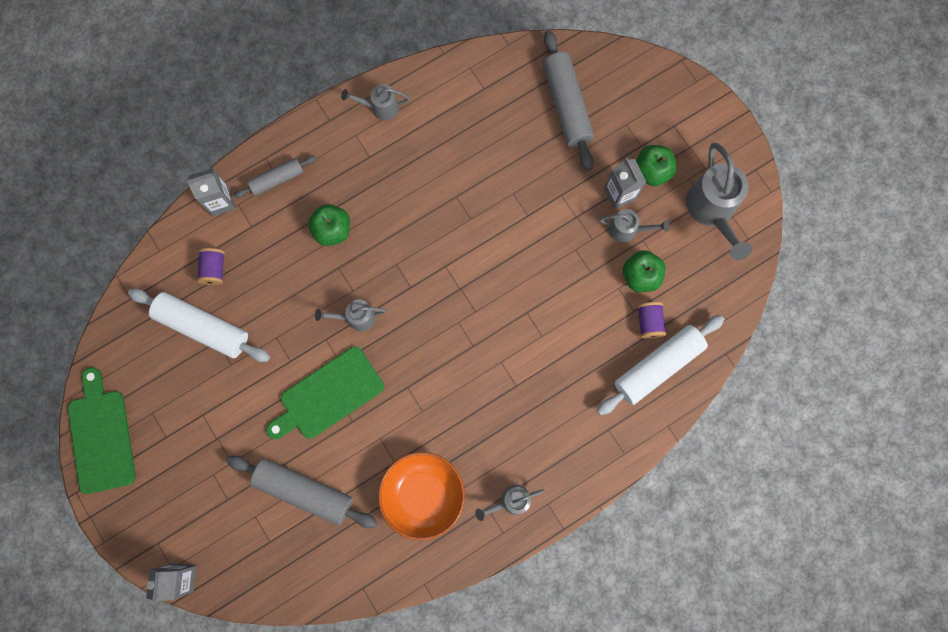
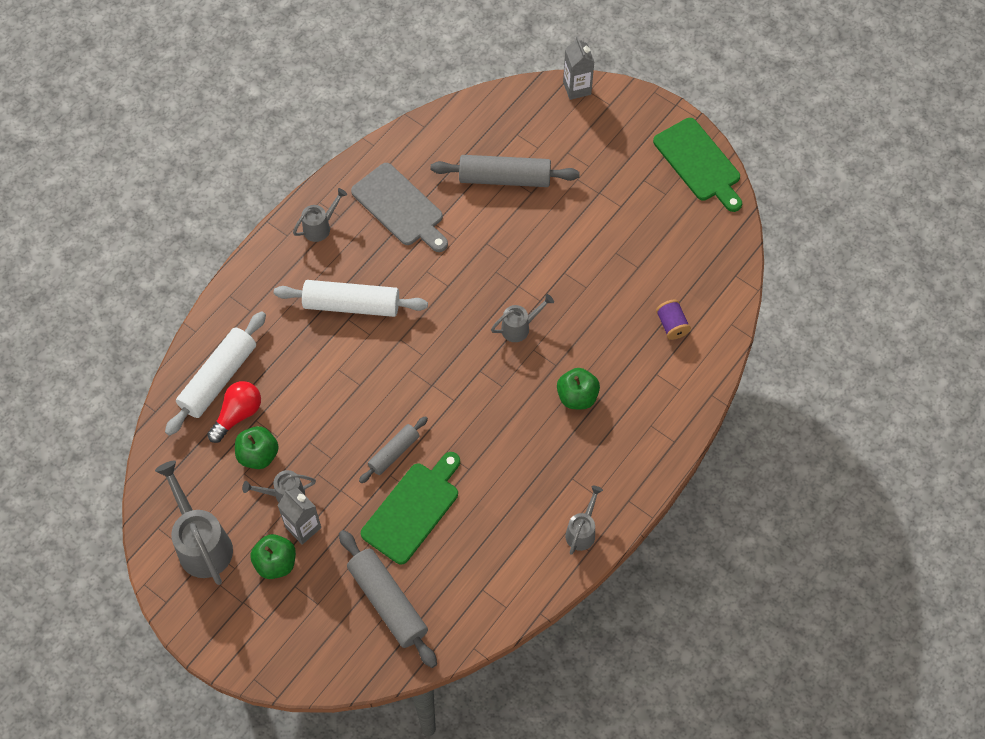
camera: 160 degrees right, 15 degrees down
(203, 327) = (656, 274): white rolling pin -> white rolling pin (351, 305)
(221, 202) = (696, 386): grey carton -> none
(277, 179) = (653, 425): grey rolling pin -> grey rolling pin (394, 452)
(328, 395) = (517, 256): green cutting board -> green cutting board (413, 509)
(380, 107) = (582, 531): grey watering can -> grey watering can turned 45 degrees counterclockwise
(423, 495) = (400, 207): orange bowl -> grey cutting board
(649, 322) = (238, 415): purple spool -> red light bulb

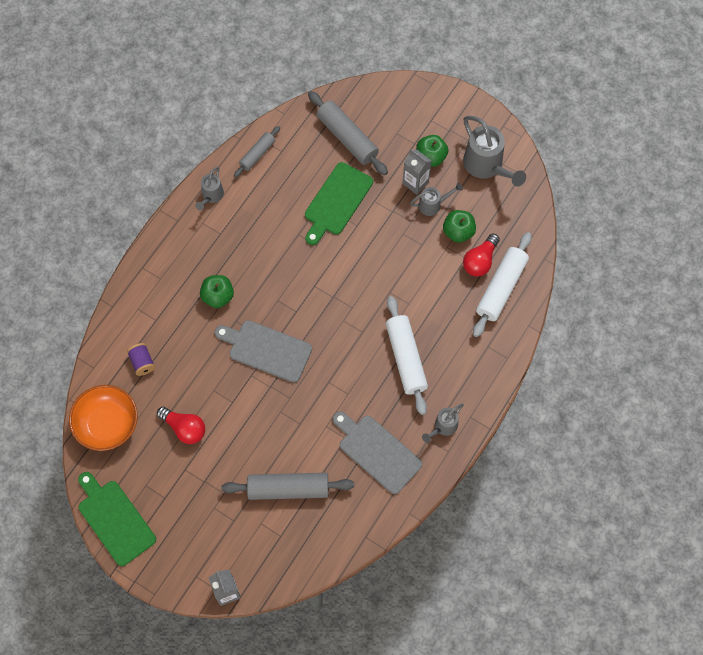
camera: 175 degrees right, 5 degrees up
(351, 305) = (406, 358): white rolling pin -> white rolling pin turned 75 degrees clockwise
(394, 452) = (356, 242): grey rolling pin -> grey rolling pin (257, 154)
(519, 327) = (267, 350): grey watering can -> grey cutting board
(621, 248) = (184, 428): none -> red light bulb
(711, 260) = (107, 424): none -> orange bowl

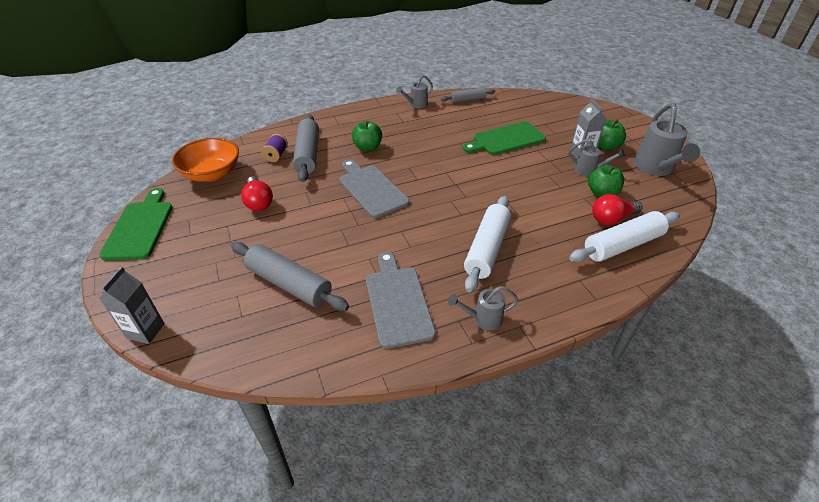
camera: 35 degrees right, 25 degrees down
(347, 137) = (542, 115): grey rolling pin -> grey rolling pin (308, 154)

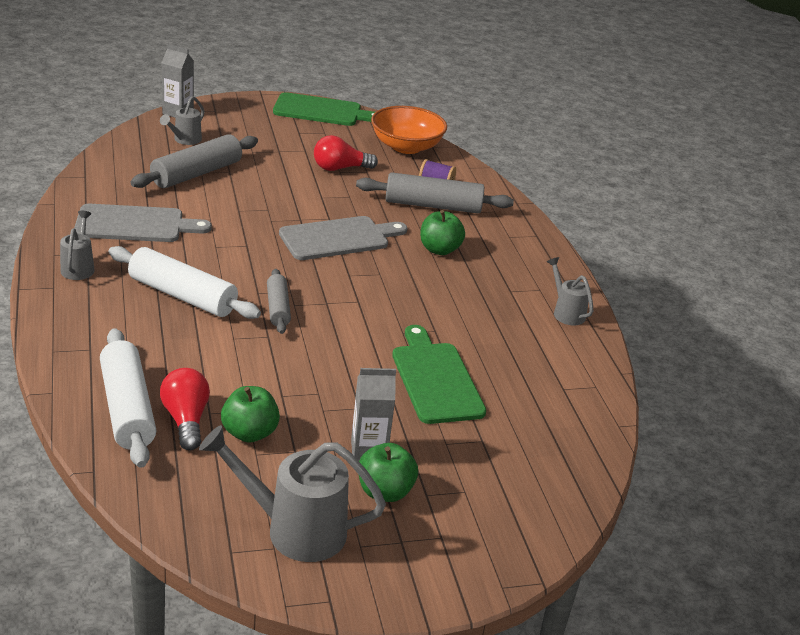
camera: 95 degrees right, 10 degrees down
(467, 100) = (582, 371): grey rolling pin -> grey rolling pin (278, 308)
(588, 170) = (316, 442): grey watering can -> grey watering can (185, 140)

